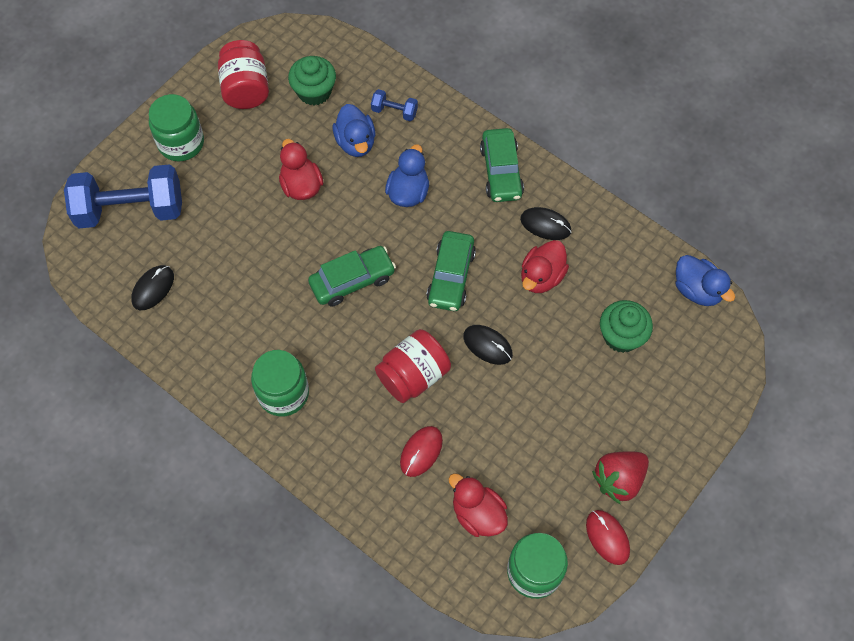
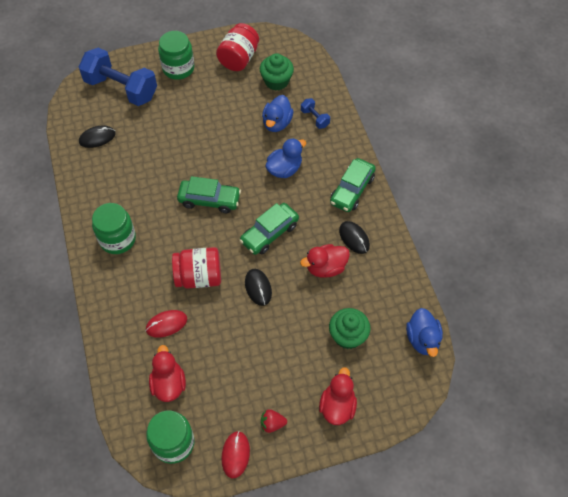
camera: 35 degrees right, 5 degrees down
(301, 186) = (225, 129): red duck -> red duck (337, 406)
(618, 480) = (272, 424): red strawberry -> red strawberry, size x0.58

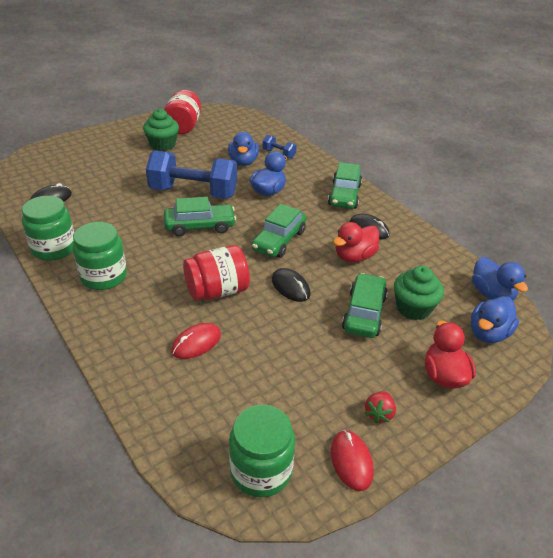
camera: 20 degrees left, 20 degrees down
(121, 89) = (67, 161): blue dumbbell -> blue dumbbell (193, 192)
(169, 384) = (225, 404): red duck -> none
(178, 68) = (124, 140): green jar -> green jar (54, 248)
(272, 424) = (379, 413): red strawberry -> red strawberry turned 45 degrees counterclockwise
(276, 81) = (228, 136): green cupcake -> green cupcake (162, 145)
(305, 330) = (364, 313): none -> green car
(395, 377) = (488, 333): none -> blue duck

